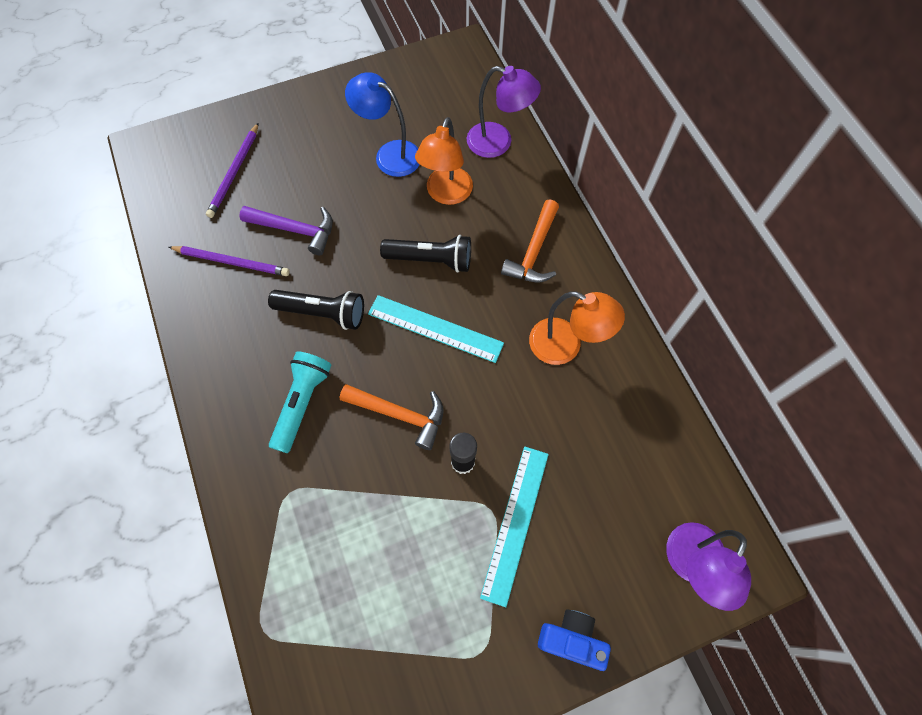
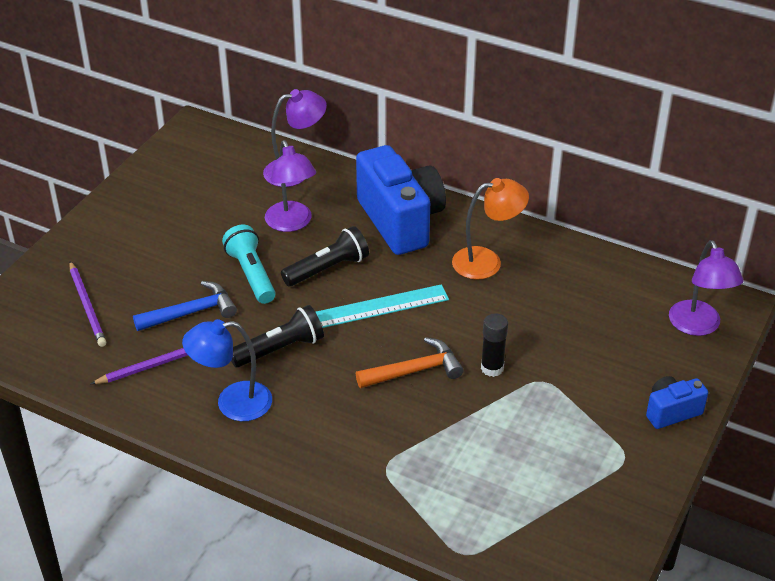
camera: 40 degrees left, 25 degrees down
(295, 230) = (191, 312): purple hammer -> blue hammer
(302, 403) = (331, 411): turquoise flashlight -> turquoise flashlight (251, 274)
(390, 154) = (214, 223): blue lamp -> blue lamp (232, 403)
(446, 194) = (291, 223): orange lamp -> purple lamp
(515, 523) = (567, 377): turquoise ruler -> none
(534, 251) = (400, 221): orange hammer -> blue camera

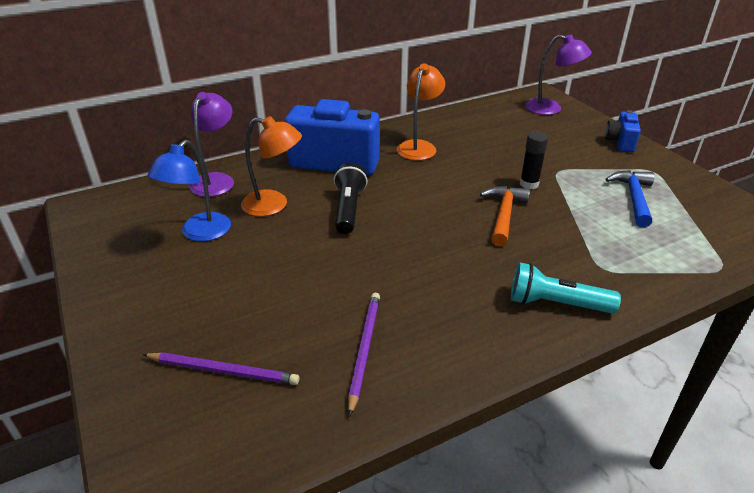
camera: 55 degrees left, 5 degrees down
(191, 312) = (316, 301): blue hammer -> blue hammer (633, 198)
(232, 403) = (462, 323): blue lamp -> blue lamp (199, 233)
(251, 274) = (308, 248): turquoise flashlight -> turquoise flashlight (556, 304)
(280, 349) = (418, 269): black flashlight -> none
(291, 223) = (274, 205): purple lamp -> orange lamp
(380, 306) = (418, 203): turquoise ruler -> none

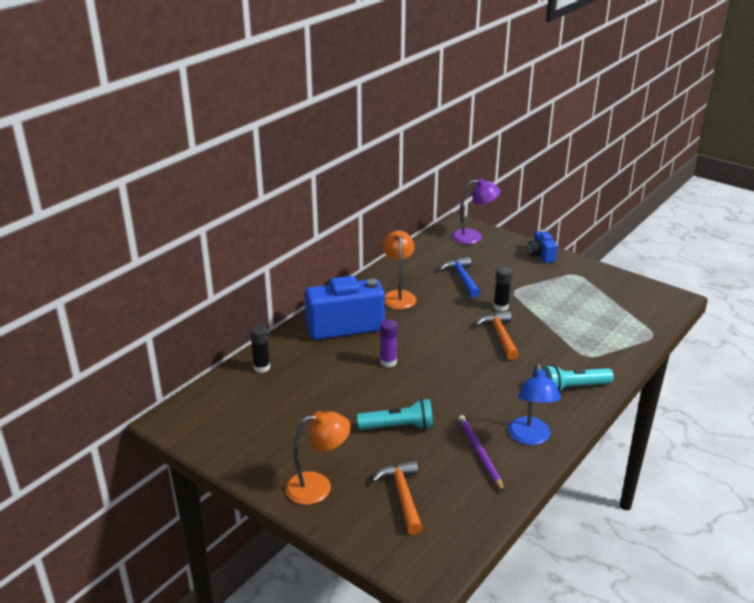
camera: 25 degrees left, 5 degrees down
(199, 233) = (292, 413): blue lamp -> blue lamp (530, 438)
(216, 180) = (261, 367): purple lamp -> black glue stick
(223, 371) = (402, 495): purple pencil -> orange hammer
(274, 205) = (328, 375): orange lamp -> orange lamp (318, 487)
(295, 284) = (398, 427): none -> turquoise flashlight
(348, 209) = (388, 362): black flashlight -> purple glue stick
(633, 198) = (575, 299): blue hammer -> blue hammer (462, 278)

